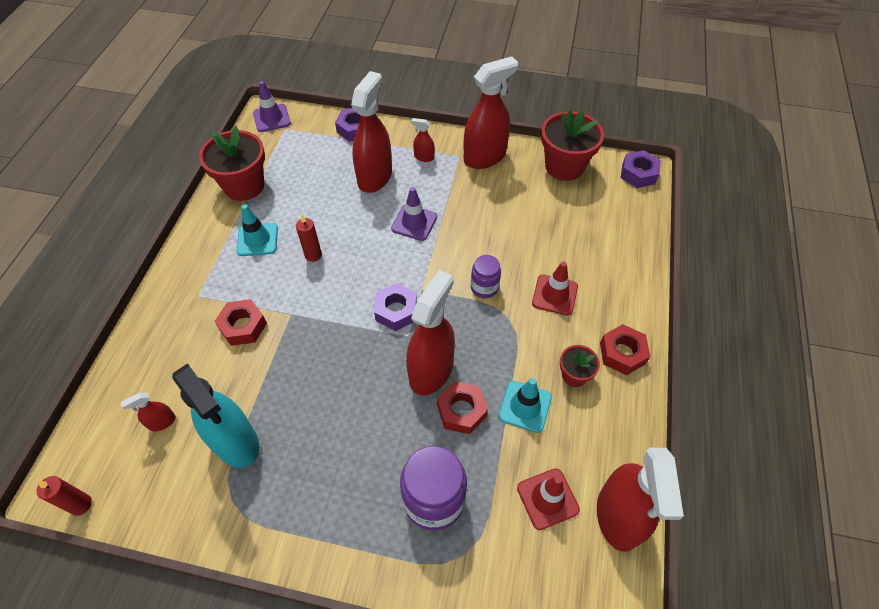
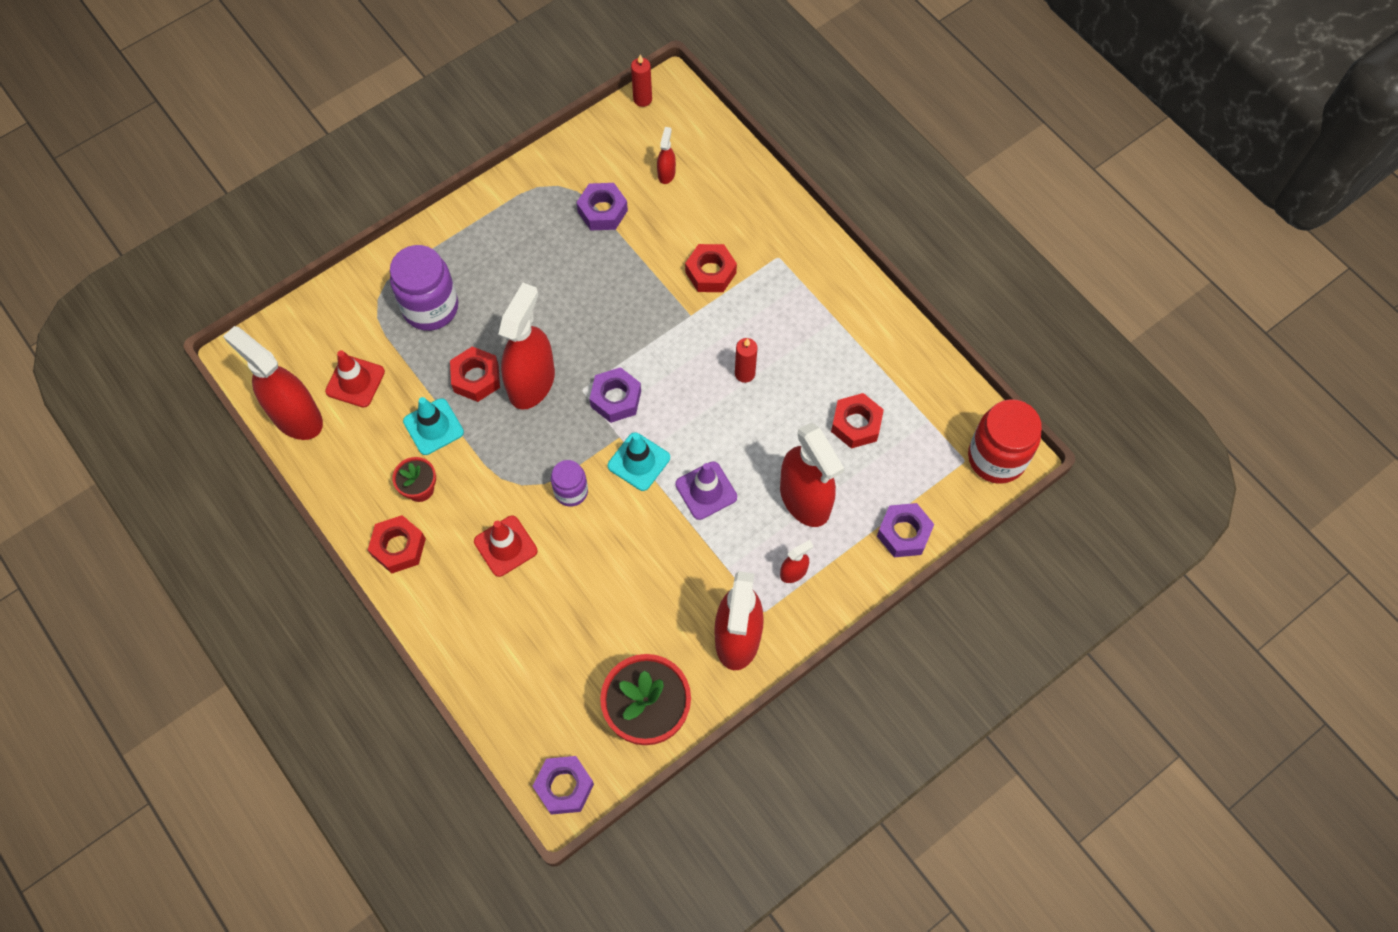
camera: 130 degrees right, 10 degrees up
(235, 442) = (602, 211): turquoise spray bottle -> purple nut
(244, 186) = (898, 368): red flower pot -> none
(257, 239) = (807, 339): turquoise traffic cone -> turquoise traffic cone (639, 462)
(271, 118) = (996, 458): purple traffic cone -> red jar
(302, 183) = (856, 424): none -> red nut
(431, 371) = (532, 383): red spray bottle -> red spray bottle turned 135 degrees counterclockwise

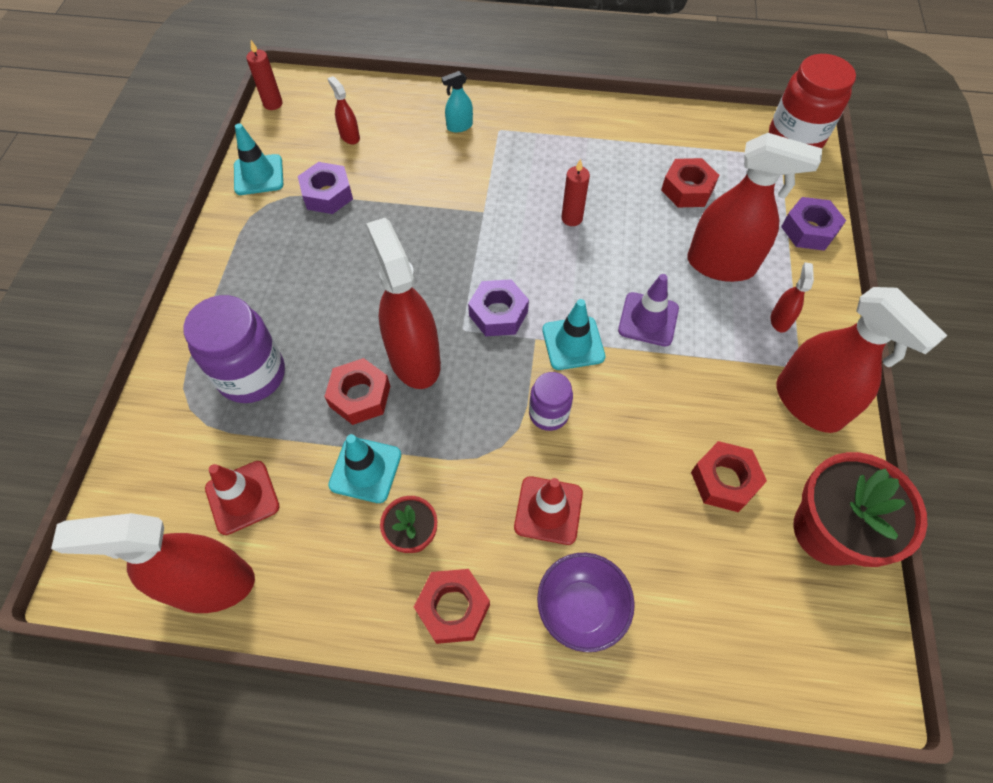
camera: 45 degrees left, 5 degrees down
(462, 613) = (581, 608): none -> purple bowl
(564, 787) = (853, 671): purple nut -> none
(574, 156) = (258, 175): none -> turquoise traffic cone
(710, 272) = (463, 174): red nut -> red nut (724, 480)
(753, 230) = (459, 126): none -> turquoise spray bottle

